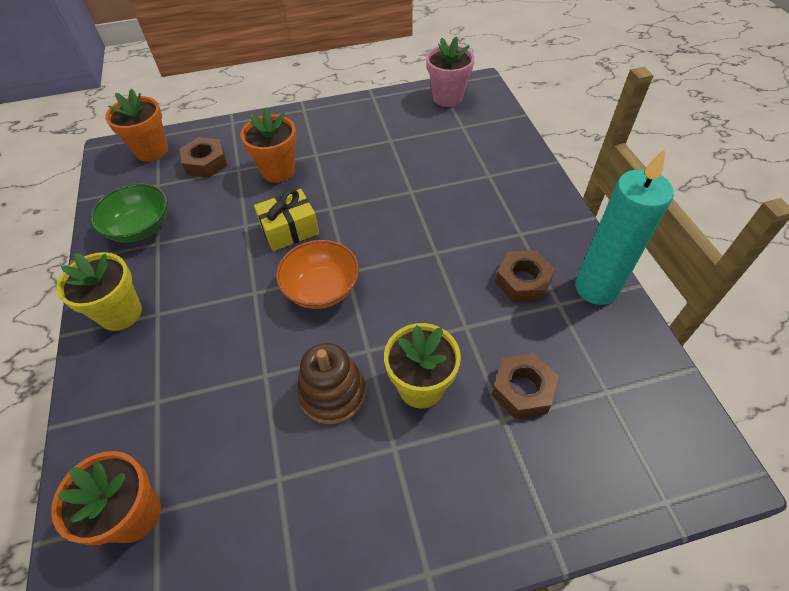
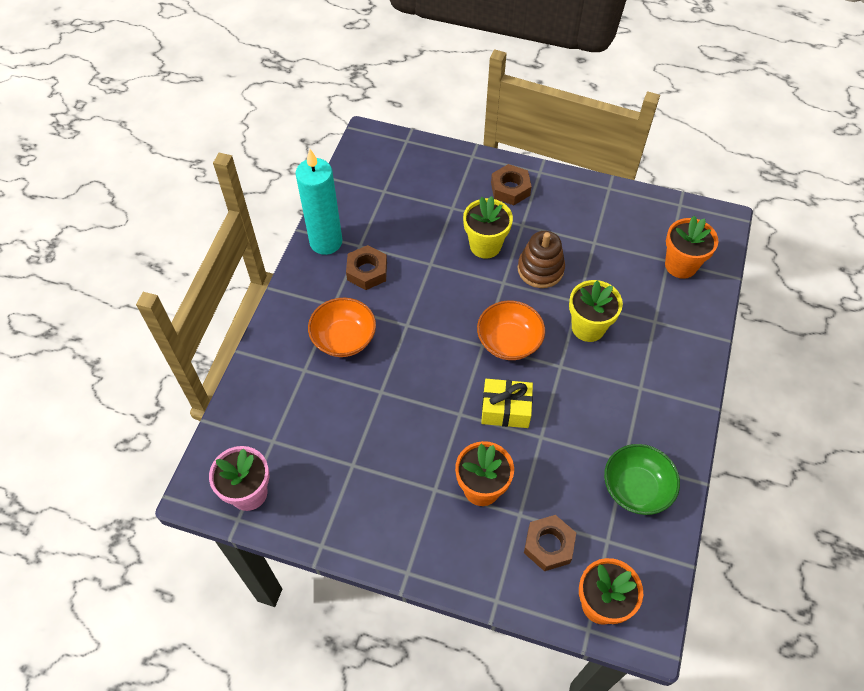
camera: 150 degrees left, 5 degrees up
(120, 313) = (669, 403): yellow flower pot -> yellow flower pot (588, 327)
(481, 212) = (344, 338): none -> orange bowl
(522, 390) = (428, 214): brown nut -> brown nut (510, 189)

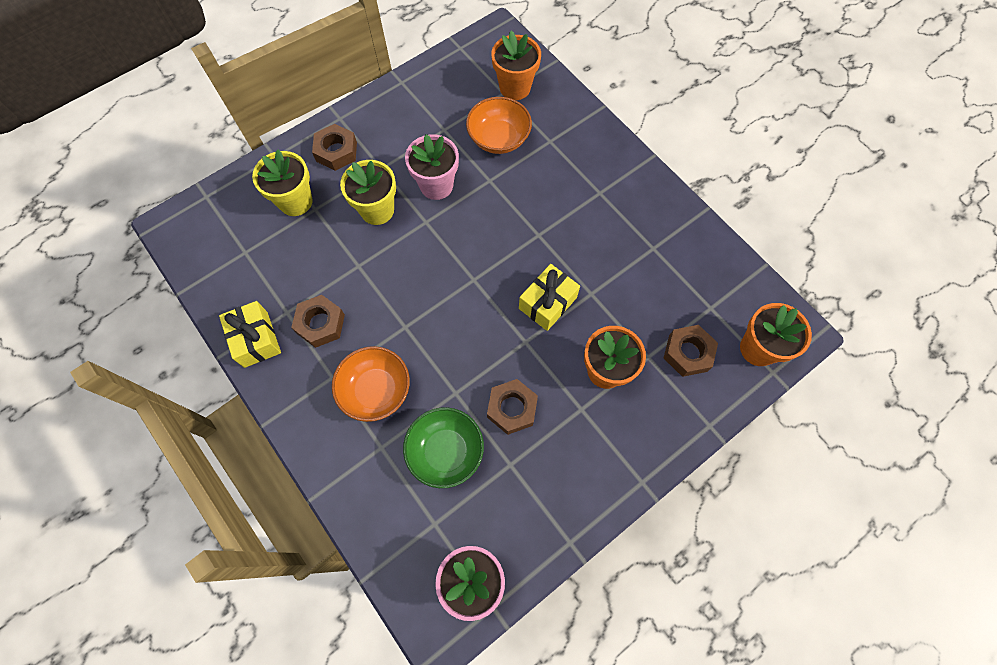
camera: 55 degrees left, 10 degrees up
(326, 242) = (256, 339): turquoise candle -> yellow gift
(397, 438) = (512, 408): none -> brown nut
(509, 341) = (486, 257): orange bowl -> orange bowl (498, 138)
(540, 269) = (436, 185): brown stacking toy -> pink flower pot
(588, 327) = (519, 190): yellow flower pot -> yellow flower pot (295, 201)
(636, 488) = (681, 257): green bowl -> green bowl (445, 451)

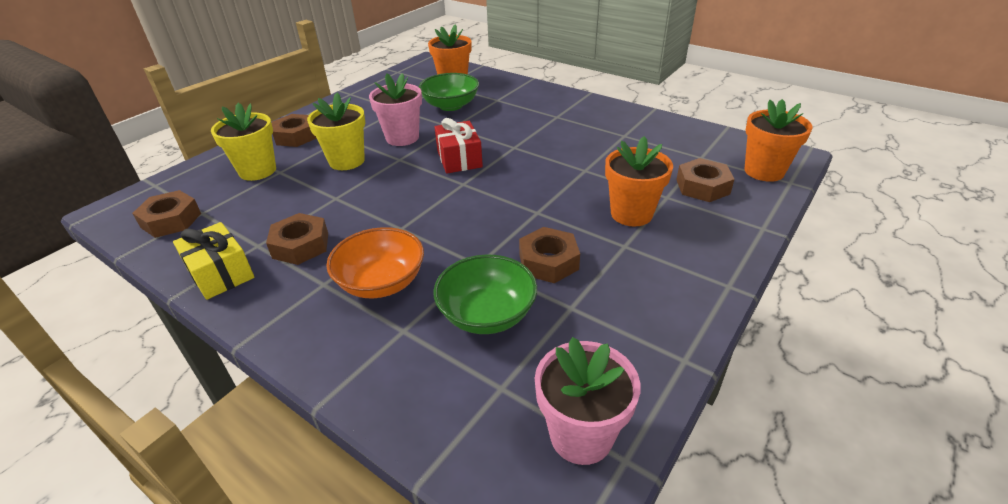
camera: 15 degrees left, 30 degrees down
(219, 255) = (171, 220): none -> brown nut
(481, 239) = (459, 159): none -> red gift
(498, 138) = (450, 105): orange bowl -> green bowl
(547, 303) = (546, 183): yellow gift -> none

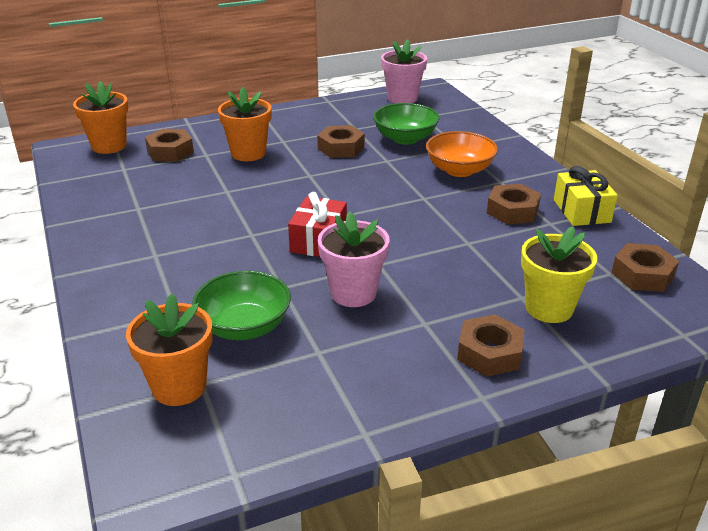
camera: 150 degrees left, 5 degrees down
(347, 161) = (438, 283): yellow flower pot -> none

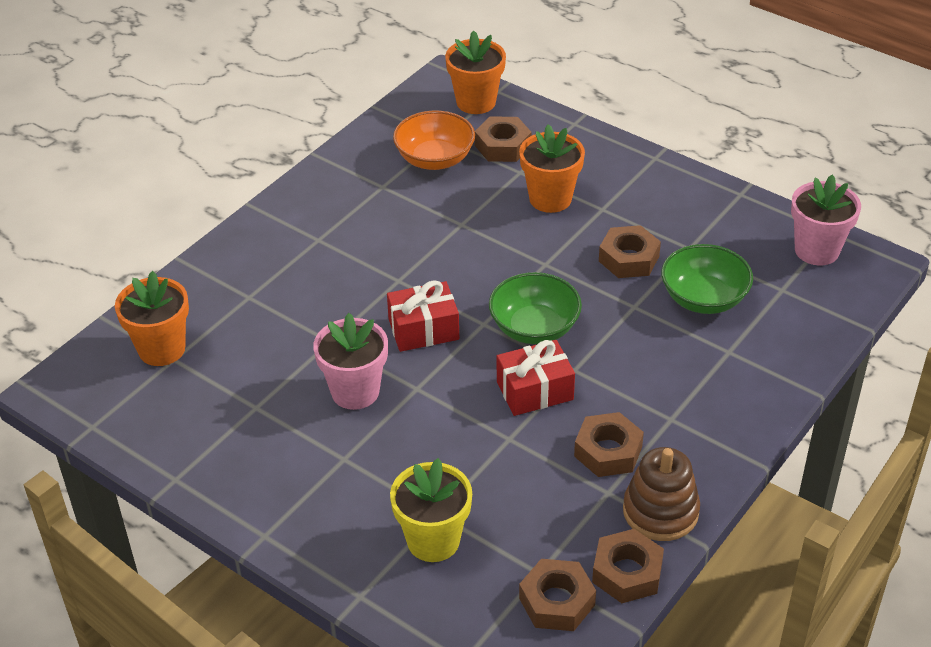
camera: 60 degrees right, 10 degrees up
(244, 327) = (257, 347): green bowl -> green bowl (534, 328)
(430, 218) = (534, 390): none -> red gift
(459, 170) = (666, 374): orange bowl -> orange bowl (435, 159)
(489, 353) = (329, 519): brown nut -> brown nut (627, 573)
(581, 211) = (660, 511): yellow gift -> brown stacking toy

